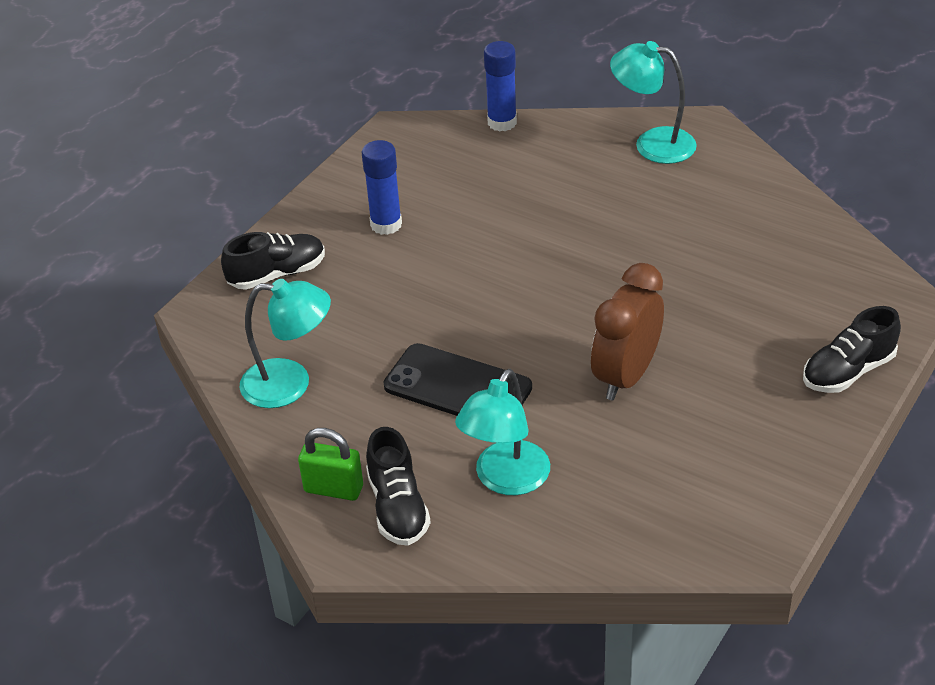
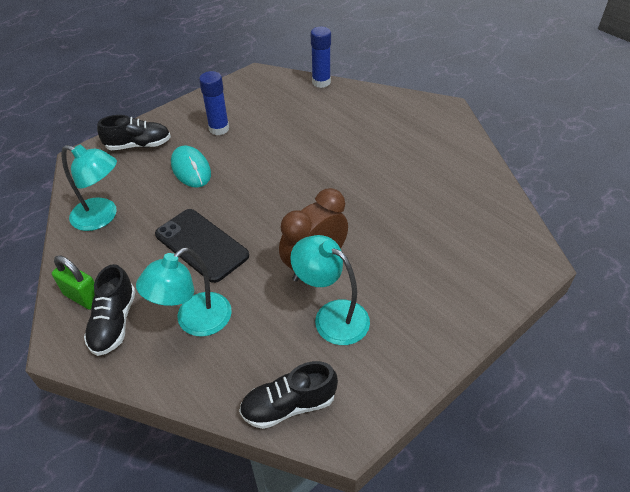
camera: 15 degrees right, 5 degrees up
(379, 290) = (191, 169): none -> turquoise mouse
(652, 144) = (407, 113): turquoise lamp -> turquoise lamp (332, 316)
(848, 371) = (474, 302): black shoe -> black shoe (289, 405)

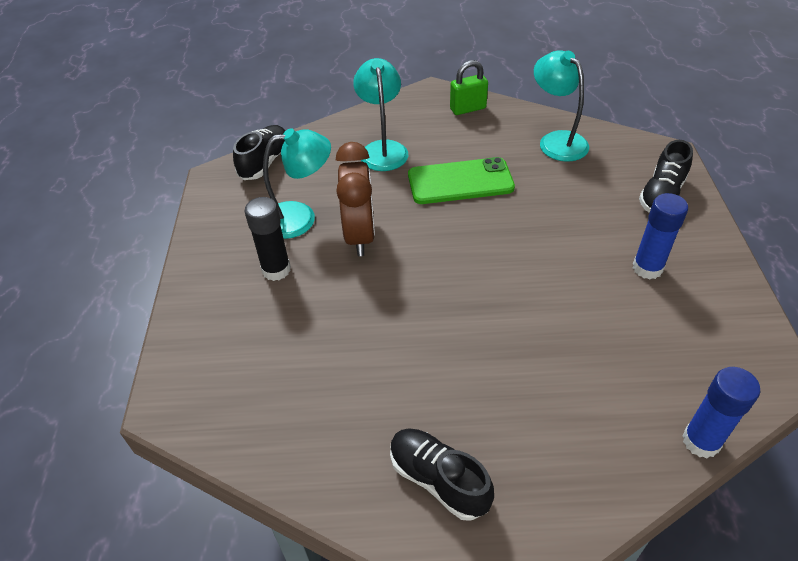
camera: 130 degrees right, 0 degrees up
(102, 217) = (556, 141): turquoise lamp -> turquoise lamp turned 90 degrees clockwise
(114, 322) = (426, 115): black shoe -> black shoe (438, 480)
(191, 169) = (582, 216): turquoise mouse -> none
(201, 245) = (460, 182): black phone -> green phone
(394, 289) = (276, 270): none -> black glue stick

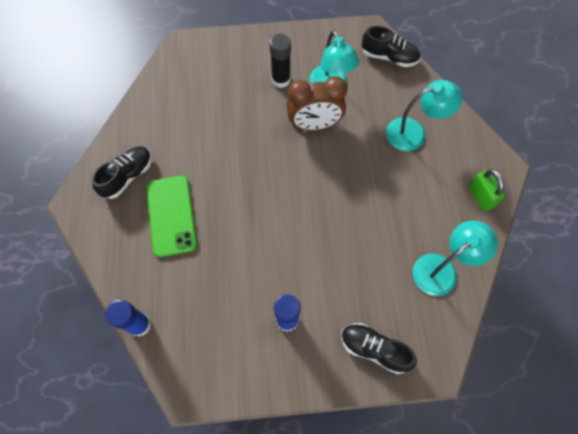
camera: 85 degrees right, 20 degrees up
(460, 182) = (378, 189): green phone -> green phone (171, 215)

